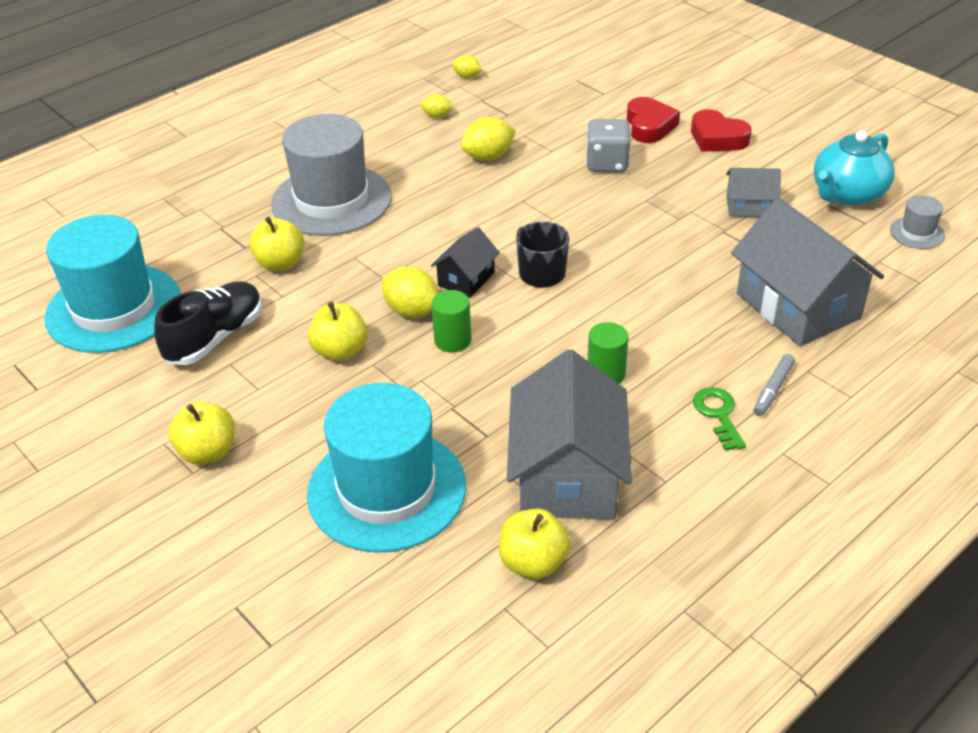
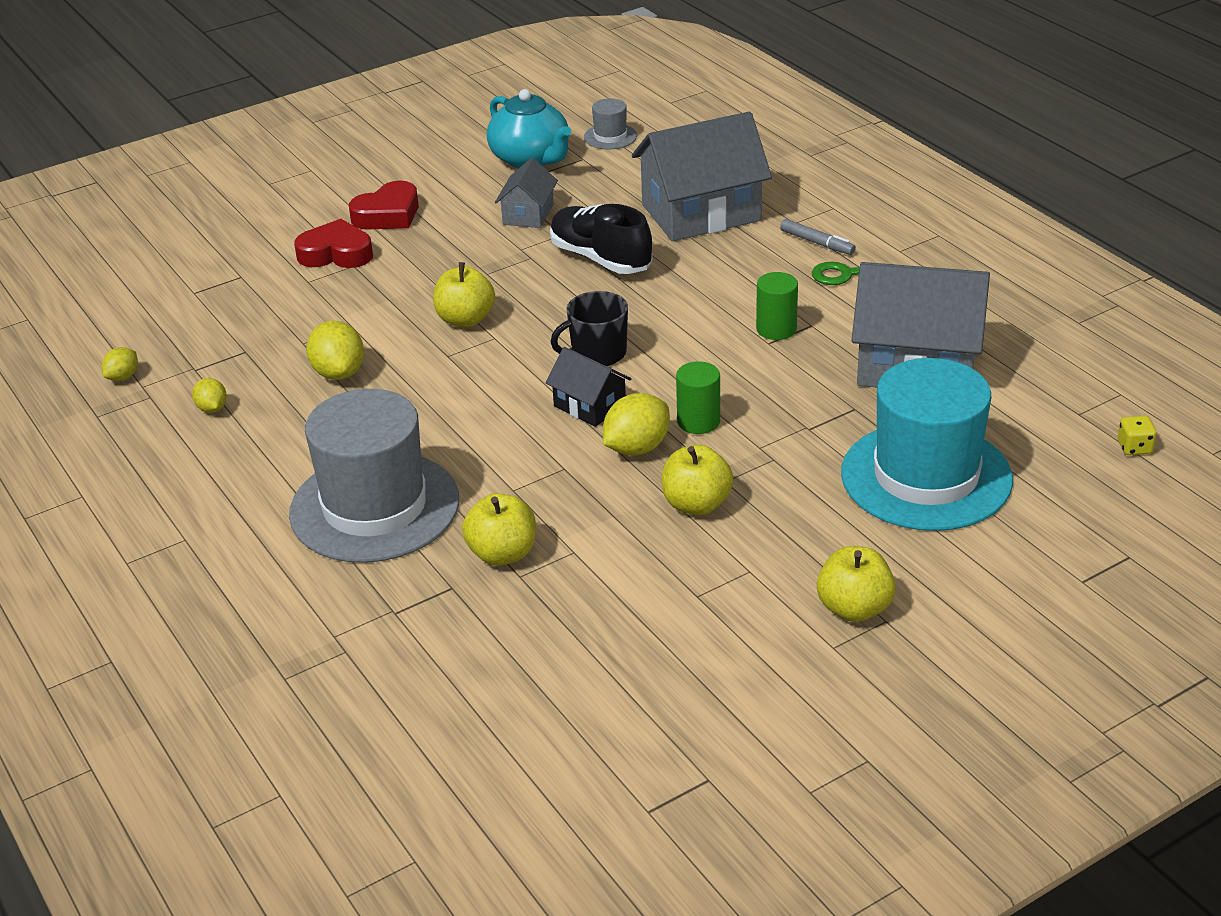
camera: 80 degrees left, 5 degrees down
(114, 308) = (550, 713): turquoise hat -> none
(215, 338) = (643, 609): black shoe -> black shoe (600, 259)
(437, 116) = (212, 408): yellow lemon -> yellow lemon turned 45 degrees counterclockwise
(449, 656) = (1134, 447): none -> yellow dice
(533, 562) = (1026, 393): yellow apple -> yellow apple (465, 319)
(607, 164) = (401, 290): grey dice -> none

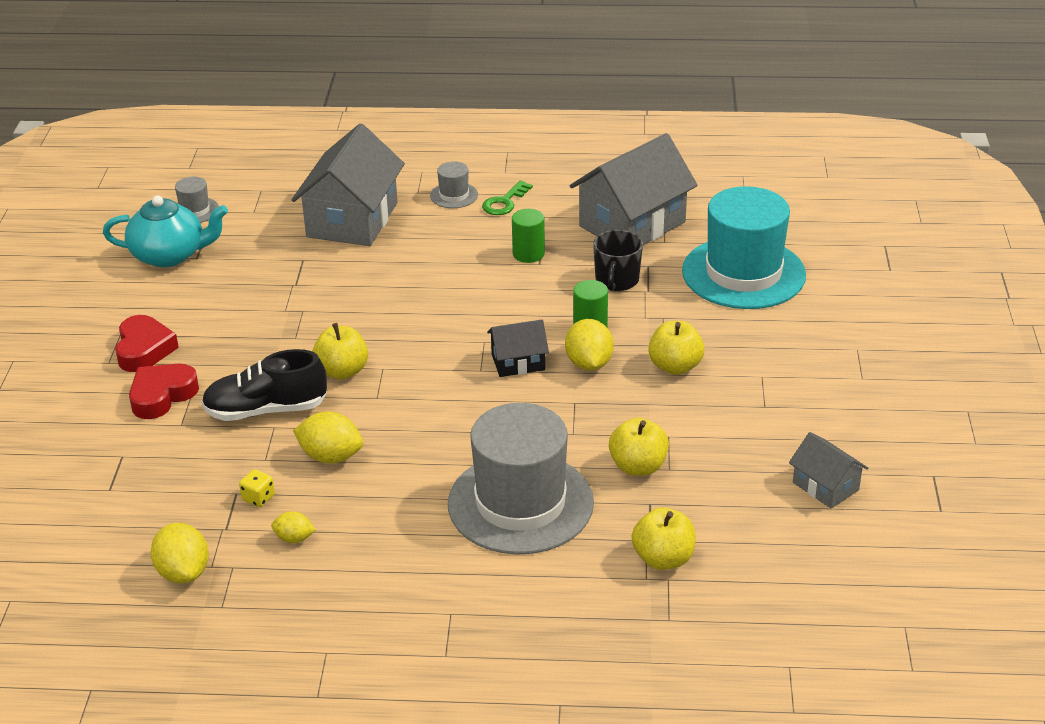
camera: 55 degrees left, 0 degrees up
(123, 377) = (183, 572): yellow lemon -> yellow lemon, size x1.73
(528, 214) = (244, 288): grey house -> grey house (825, 486)
(597, 353) = (462, 333): black mug -> black mug (617, 280)
(600, 259) = (349, 283): black shoe -> black shoe (266, 410)
(817, 243) = (454, 195): grey marker -> grey hat
(854, 608) = (836, 355): yellow apple -> yellow apple (663, 559)
(1134, 447) = (795, 196): yellow dice -> yellow dice (258, 498)

